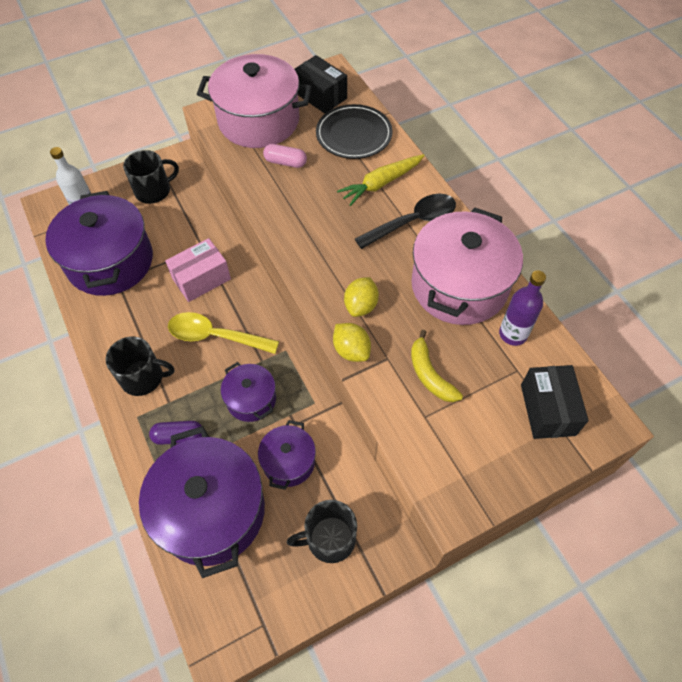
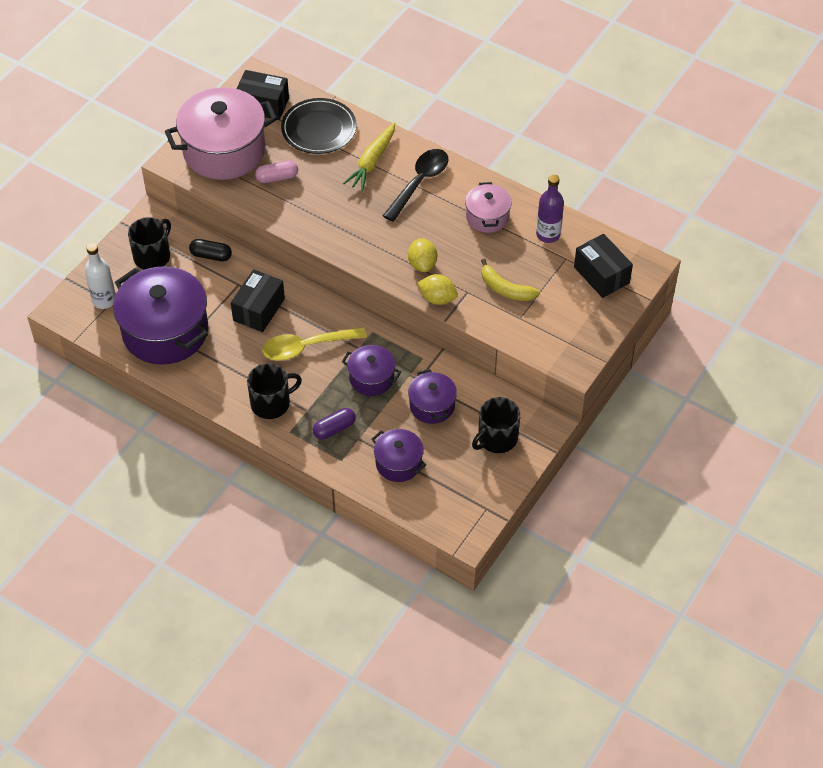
camera: 30 degrees left, 5 degrees down
(199, 211) = (211, 256): none -> black capsule
(201, 279) = (259, 309): pink box -> black box
(211, 511) = (398, 463): purple pot -> purple pot, size x0.51
(459, 286) = (487, 217): pink pot -> pink pot, size x0.51

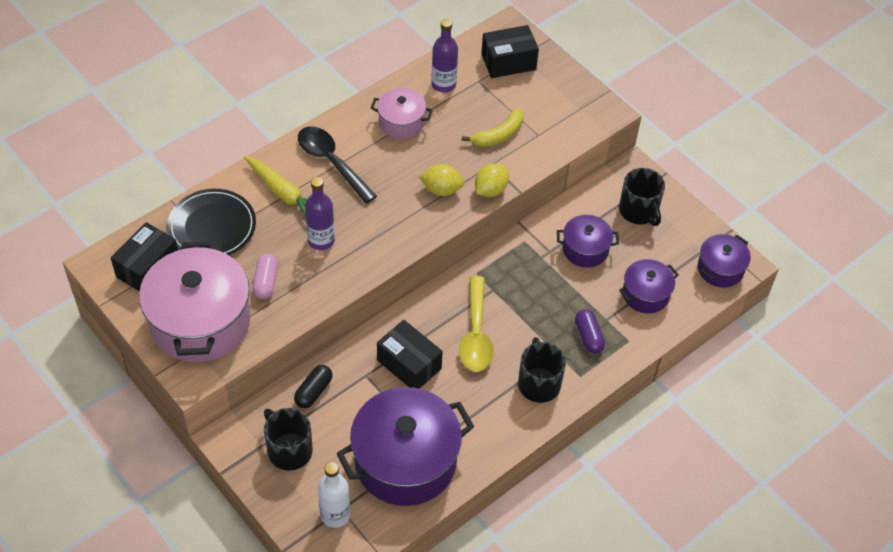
camera: 75 degrees left, 0 degrees up
(333, 199) = (321, 240): none -> purple bottle
(371, 378) = (535, 289): purple pot -> purple pot (720, 269)

